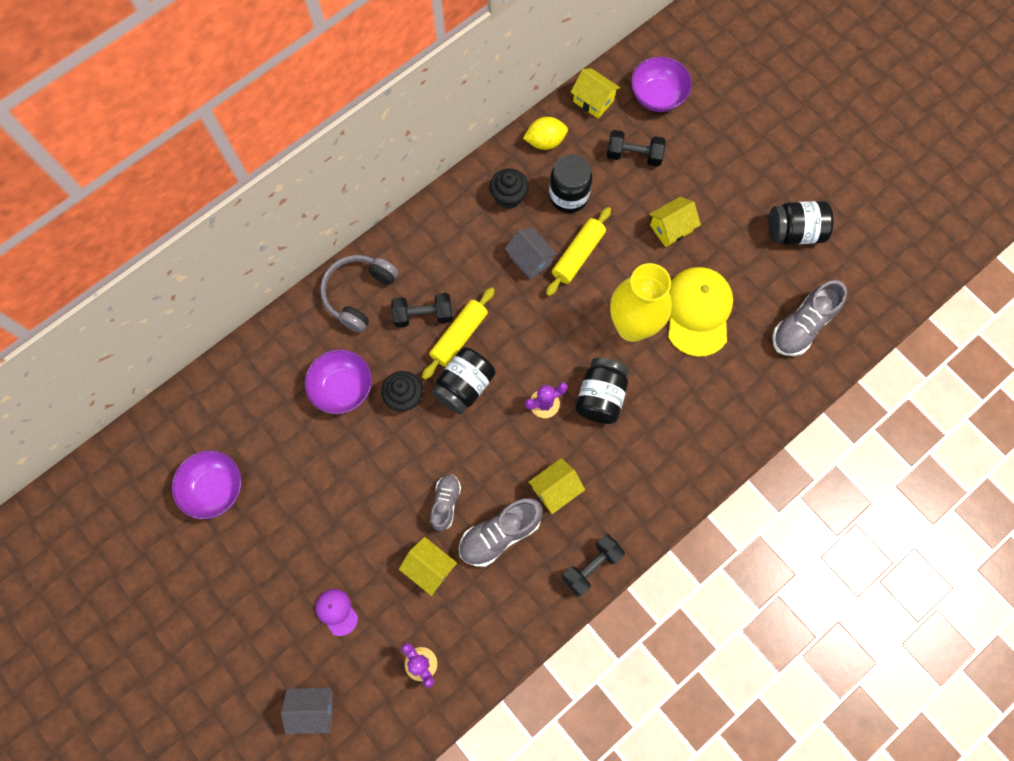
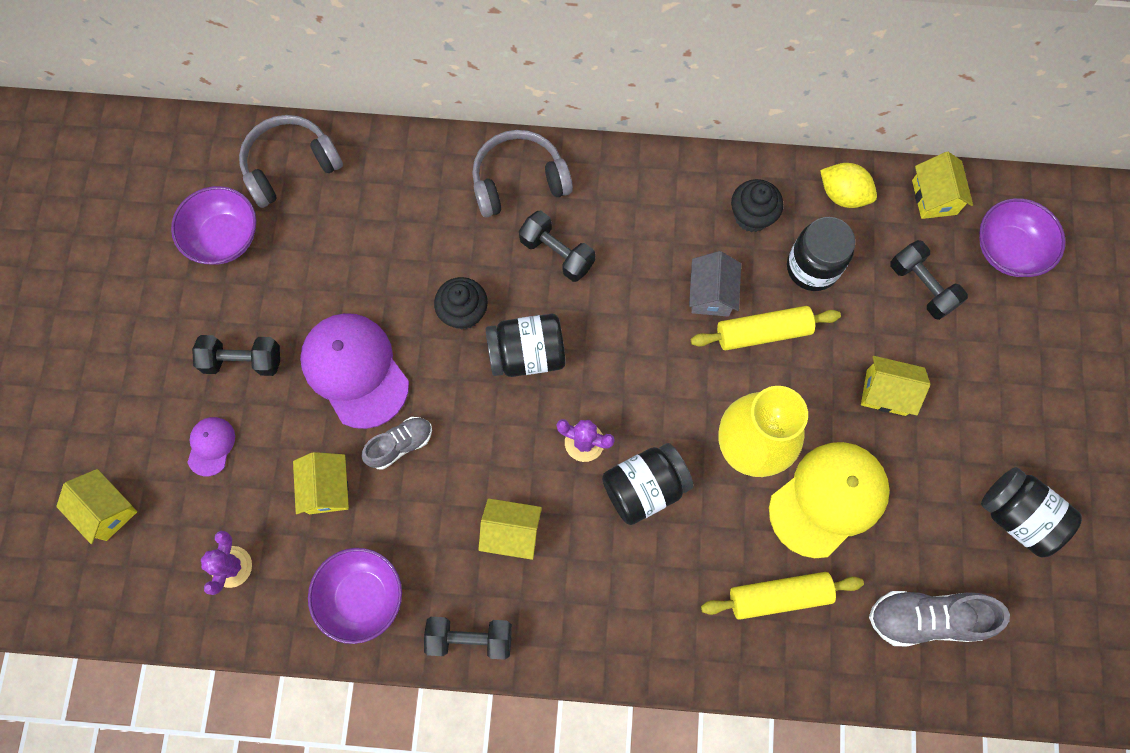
camera: 45 degrees right, 0 degrees up
(211, 409) = (290, 166): none -> grey headphones
(303, 546) = (243, 361): none -> black dumbbell
(313, 708) = (107, 510): grey house -> yellow house
(342, 388) = (418, 252): purple bowl -> purple bowl (362, 597)
(376, 488) = (355, 370): none -> purple cap
(459, 336) = (569, 303): yellow rolling pin -> yellow rolling pin (779, 596)
(500, 534) = (418, 522): grey shoe -> none

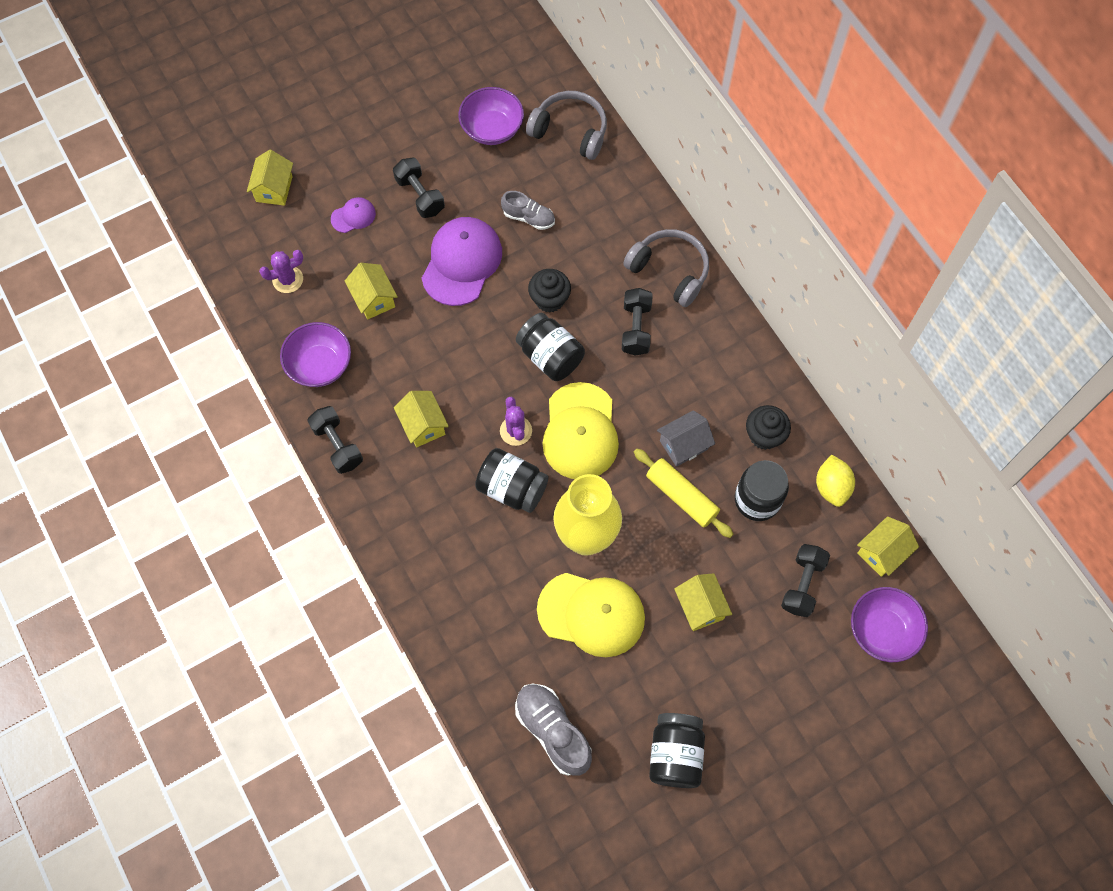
camera: 55 degrees right, 5 degrees down
(327, 488) = (374, 299): yellow house -> yellow house turned 75 degrees counterclockwise
(400, 445) = (432, 322): grey shoe -> grey shoe (529, 217)
(629, 380) = (580, 432): none -> yellow cap
(779, 596) = (499, 621): yellow rolling pin -> none

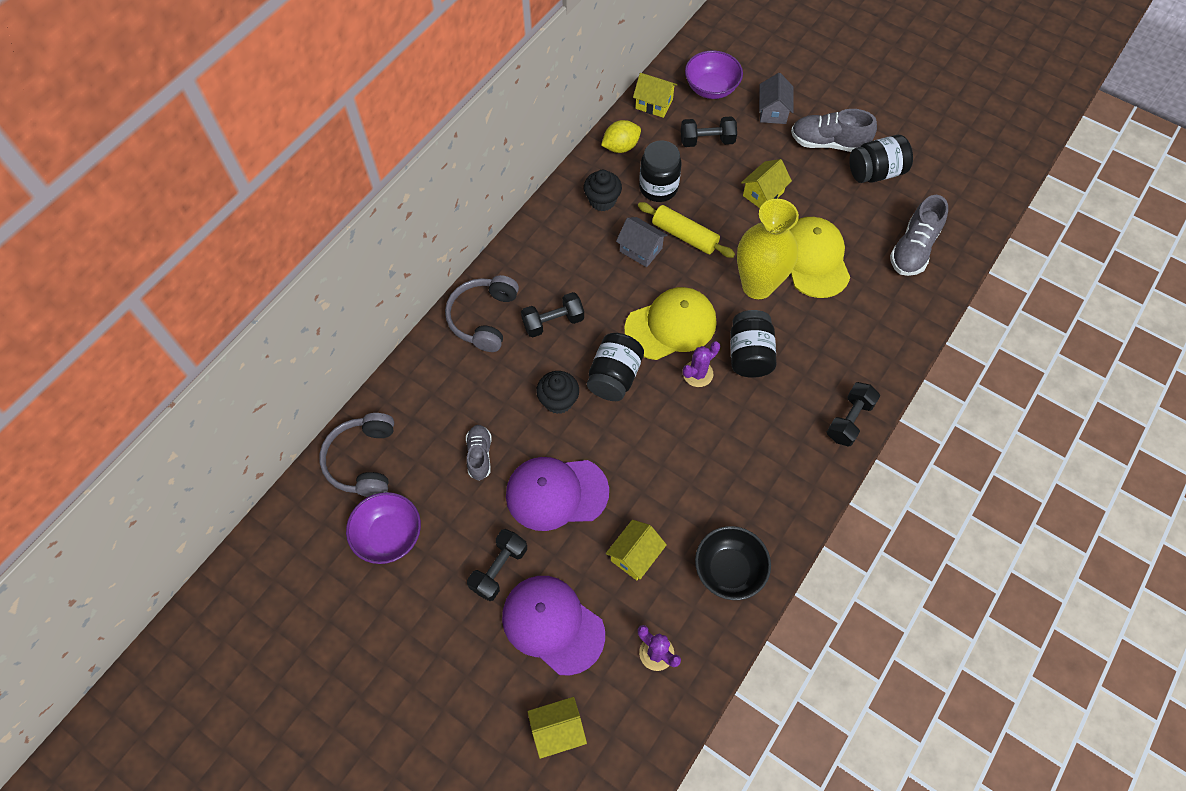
camera: 115 degrees left, 5 degrees down
(320, 365) = (729, 570): purple bowl -> black bowl
(338, 445) = (795, 512): black dumbbell -> black dumbbell (849, 420)
(353, 216) = (552, 624): purple cap -> purple cap, size x2.11
(423, 425) = (735, 449): yellow house -> none
(681, 496) = (684, 236): yellow rolling pin -> yellow rolling pin turned 75 degrees counterclockwise
(742, 723) = (828, 143): none -> grey shoe
(816, 684) = (773, 111): none -> grey house

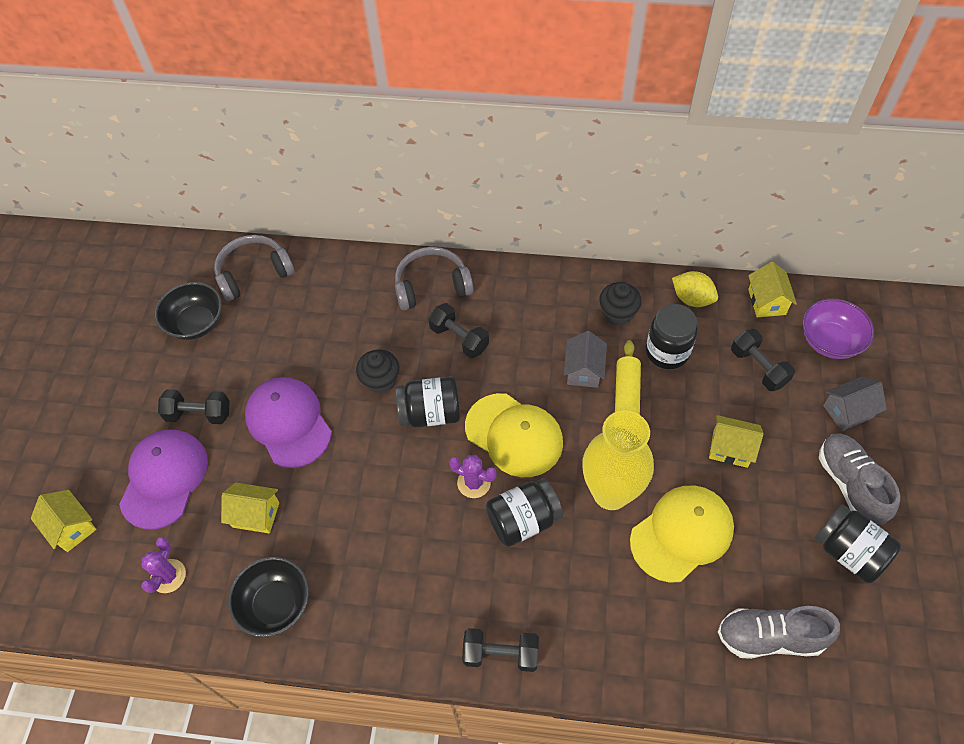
camera: 65 degrees right, 5 degrees down
(389, 536) = (196, 323): purple bowl -> black bowl
(479, 455) = (297, 349): grey shoe -> none

